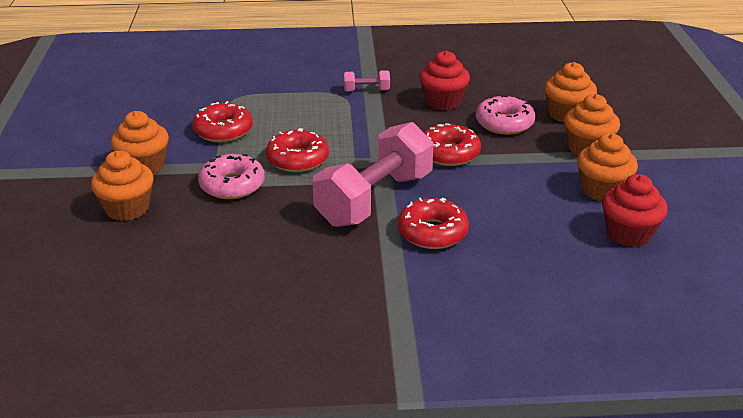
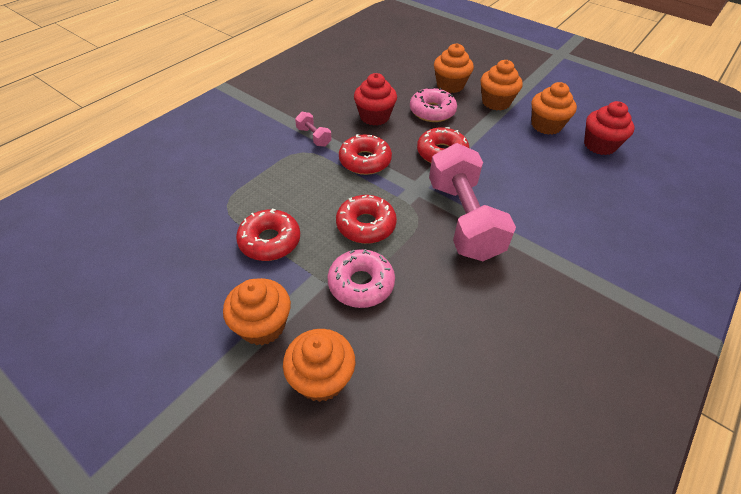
camera: 50 degrees left, 15 degrees up
(366, 90) = (313, 137): pink dumbbell -> pink dumbbell turned 75 degrees counterclockwise
(432, 232) = (530, 218): red donut -> red donut (365, 161)

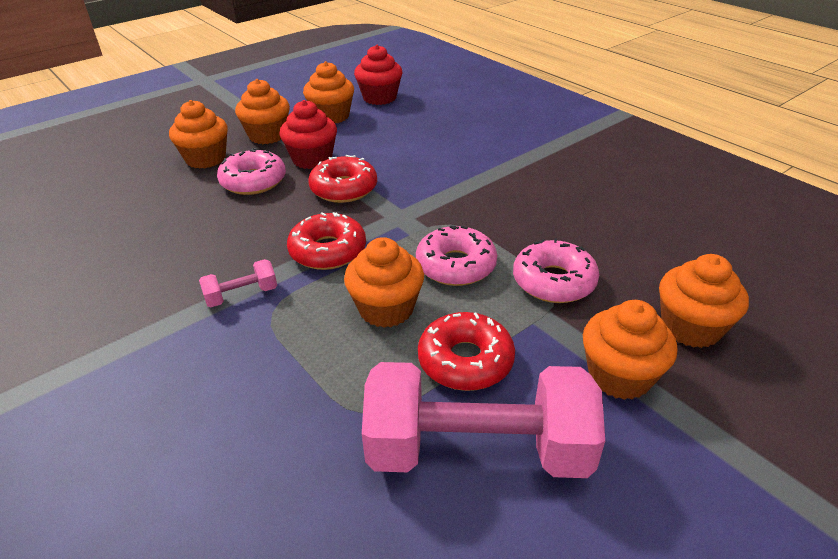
camera: 75 degrees left, 10 degrees down
(312, 198) = (386, 309): none -> orange cupcake
(366, 225) = (456, 265): red donut -> pink donut
(374, 117) = (231, 229): red cupcake -> red cupcake (312, 159)
(463, 219) = (464, 194): pink dumbbell -> pink dumbbell (477, 449)

